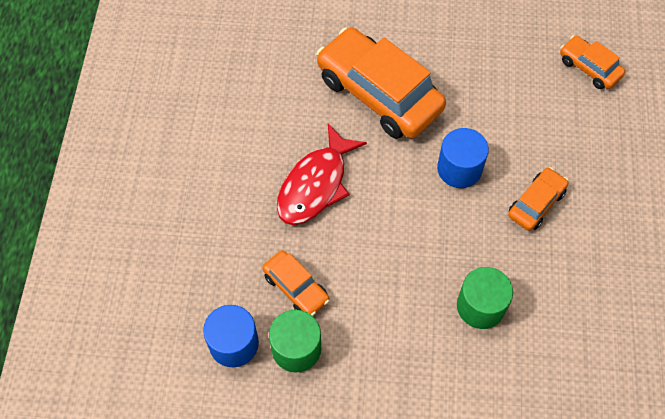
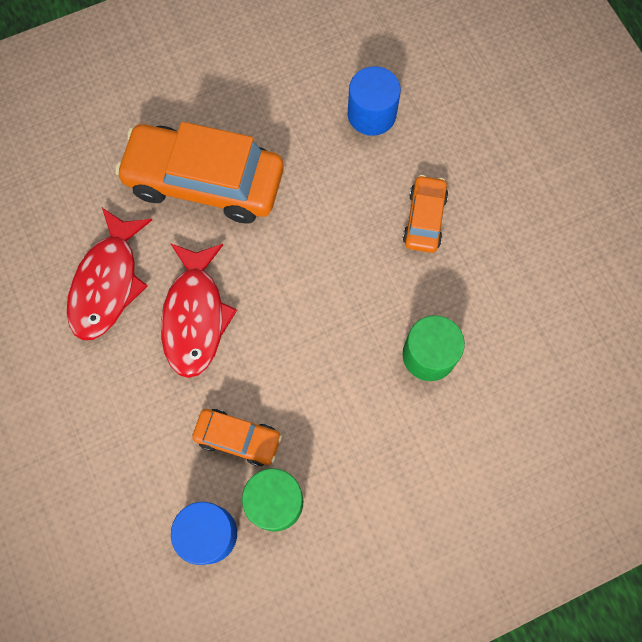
camera: 30 degrees left, 10 degrees up
(266, 129) = (107, 283): none -> red fish
(459, 169) = (331, 221): blue cylinder -> blue cylinder (371, 114)
(589, 68) = (399, 46): orange car -> none

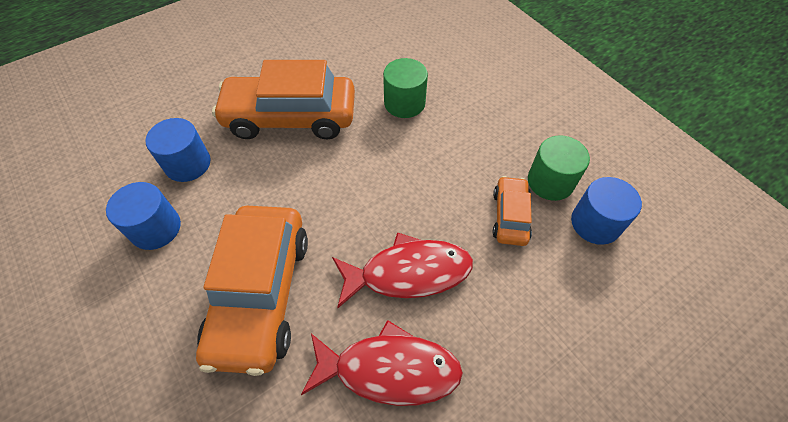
camera: 100 degrees left, 15 degrees down
(295, 91) = (156, 228): none -> blue cylinder
(424, 219) = (290, 117): orange car -> orange car, size x2.02

